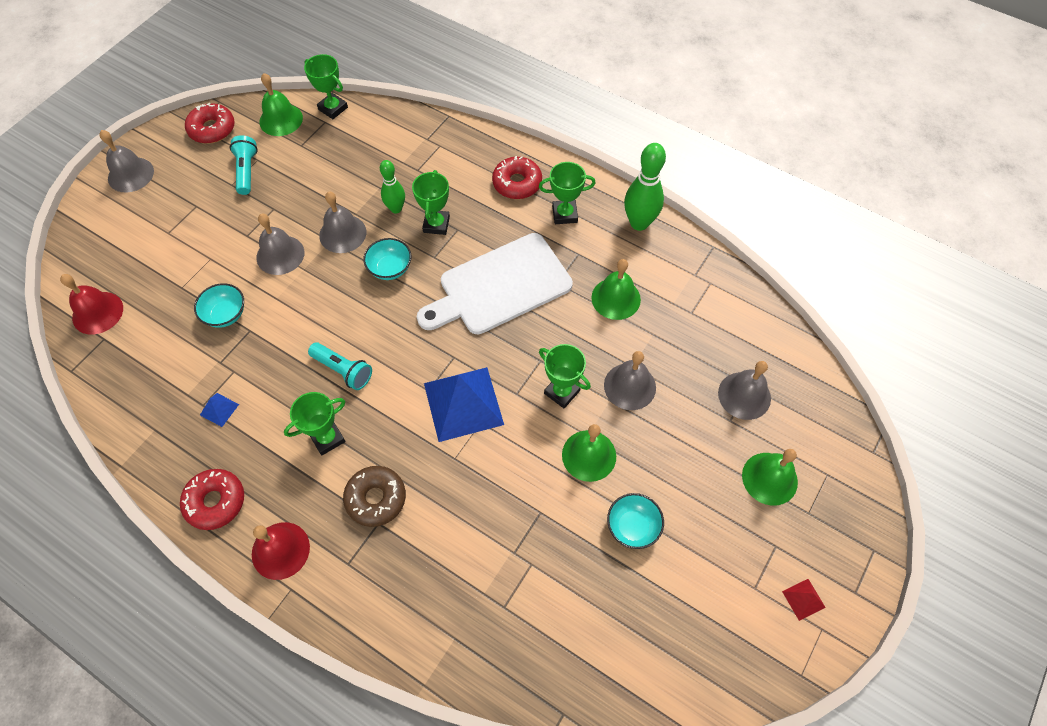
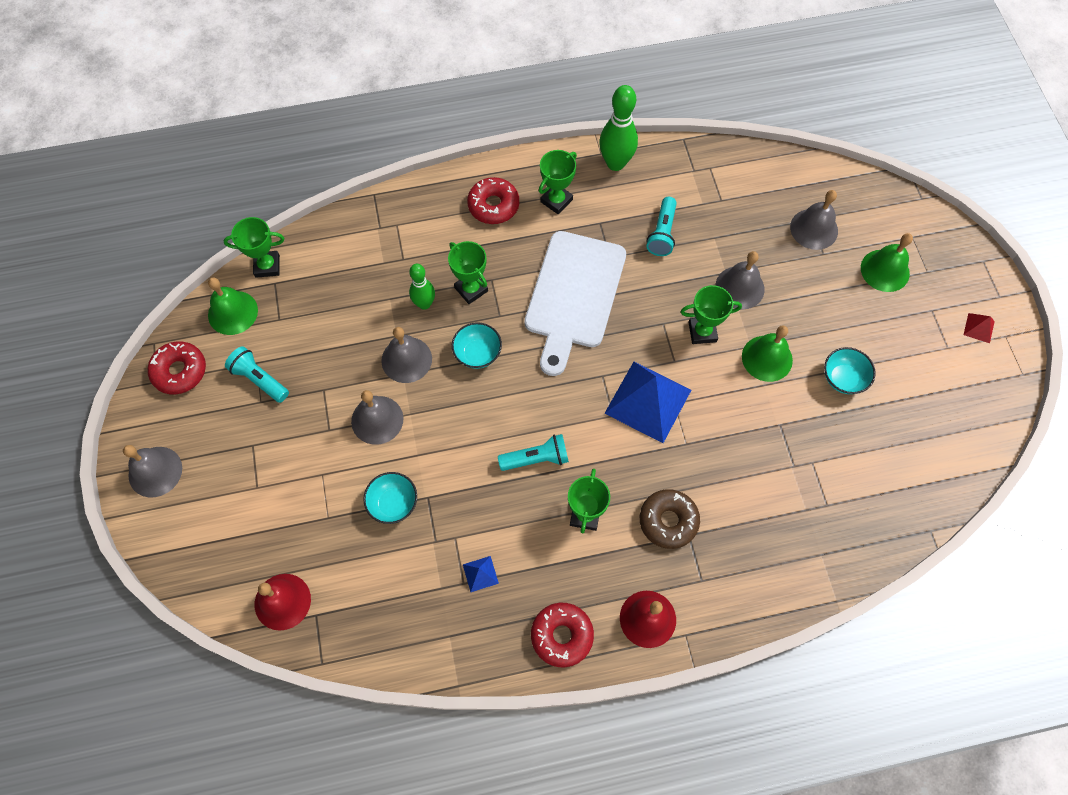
camera: 45 degrees left, 5 degrees up
(616, 298) = (662, 233): green bell -> turquoise flashlight

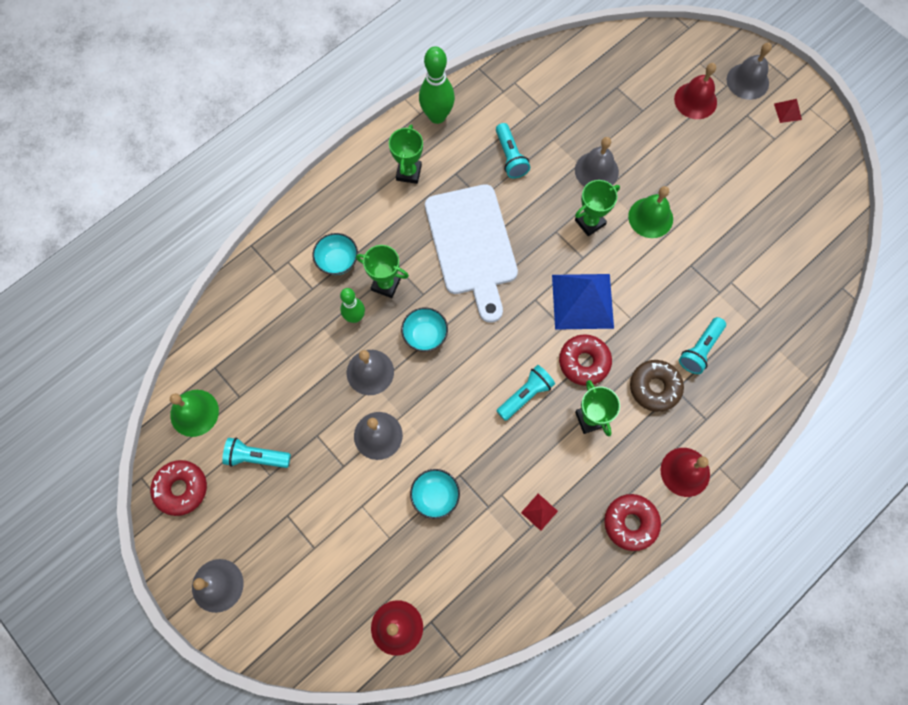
camera: 30 degrees left, 5 degrees up
(267, 266) = (198, 356): green trophy -> none
(480, 573) = (539, 512): blue pyramid -> red pyramid
(493, 205) = (359, 203): red donut -> red donut (584, 362)
(738, 510) = (700, 349): none -> turquoise flashlight
(814, 229) = (624, 93): grey bell -> grey bell (747, 81)
(843, 378) = (715, 203): turquoise bowl -> turquoise bowl (337, 261)
(885, 270) = (695, 100): green bell -> red bell

